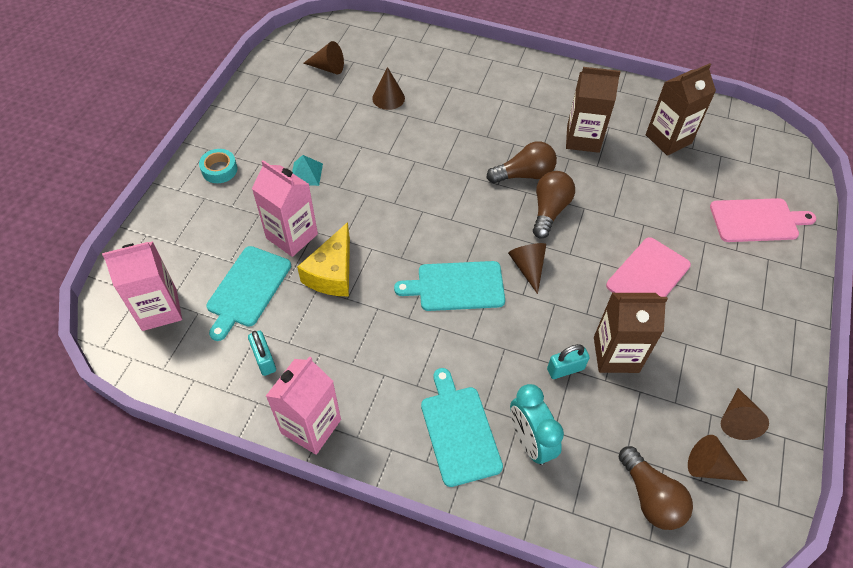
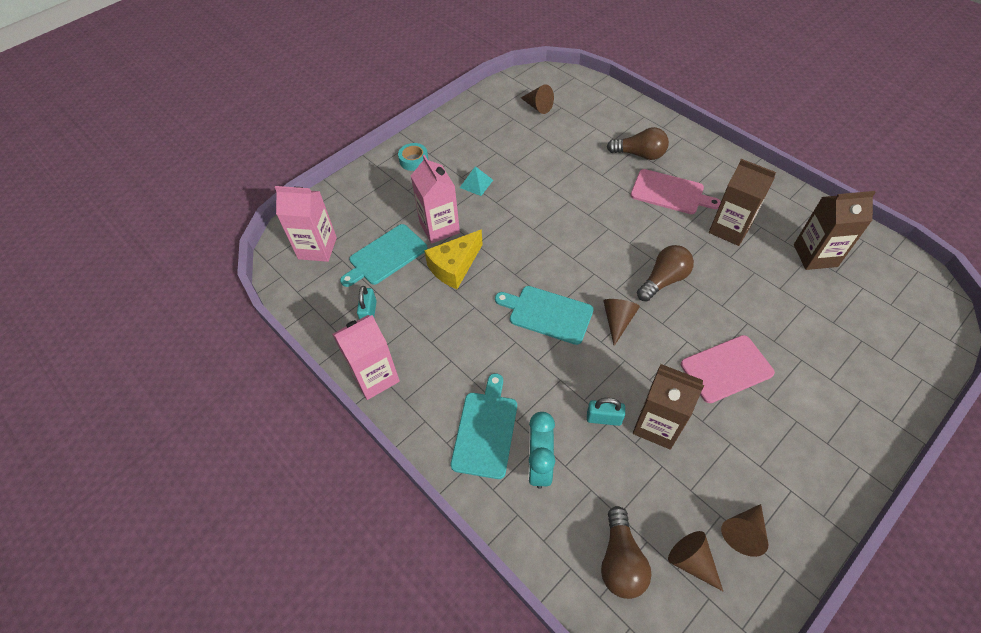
camera: 30 degrees right, 0 degrees up
(388, 98) = (574, 144): brown cone -> none
(524, 174) = (657, 242): brown light bulb -> brown light bulb (639, 154)
(757, 220) = (868, 360): pink cutting board -> pink cutting board (670, 192)

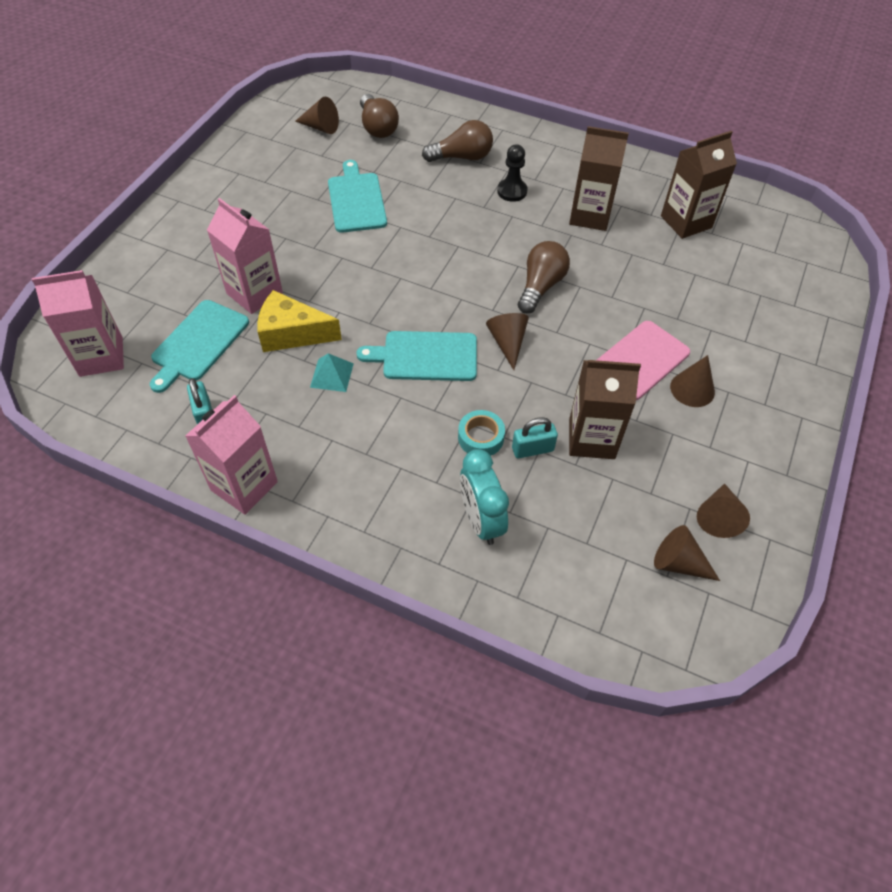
camera: 25 degrees left, 0 degrees up
(414, 160) = (188, 222): turquoise tape -> turquoise tape (480, 437)
(454, 267) = (292, 333): yellow cheese -> yellow cheese turned 75 degrees clockwise
(476, 183) = (280, 232): turquoise pyramid -> turquoise pyramid (332, 375)
(485, 430) = (404, 503): turquoise cutting board -> turquoise cutting board (356, 200)
(620, 560) = (607, 588): brown light bulb -> brown light bulb (377, 127)
(670, 192) = (512, 191): pink cutting board -> black pawn
(763, 408) = (692, 389): none -> brown cone

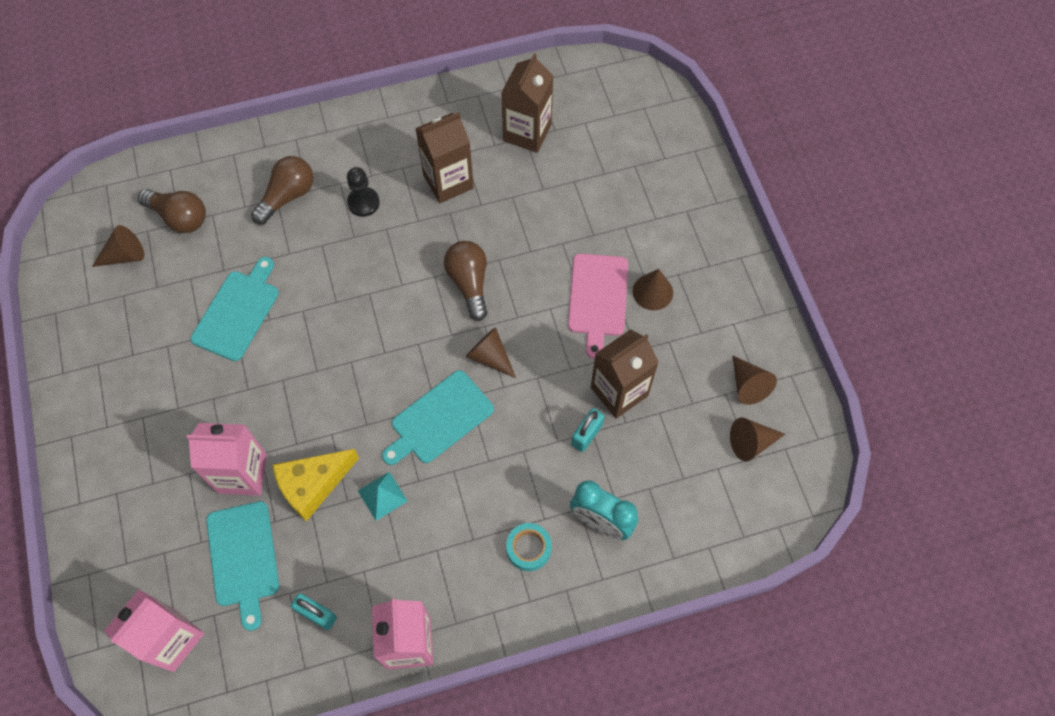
camera: 40 degrees left, 10 degrees up
(356, 200) = (237, 312): turquoise cutting board -> turquoise cutting board turned 75 degrees clockwise
(480, 437) = (542, 456): turquoise tape -> turquoise tape (528, 548)

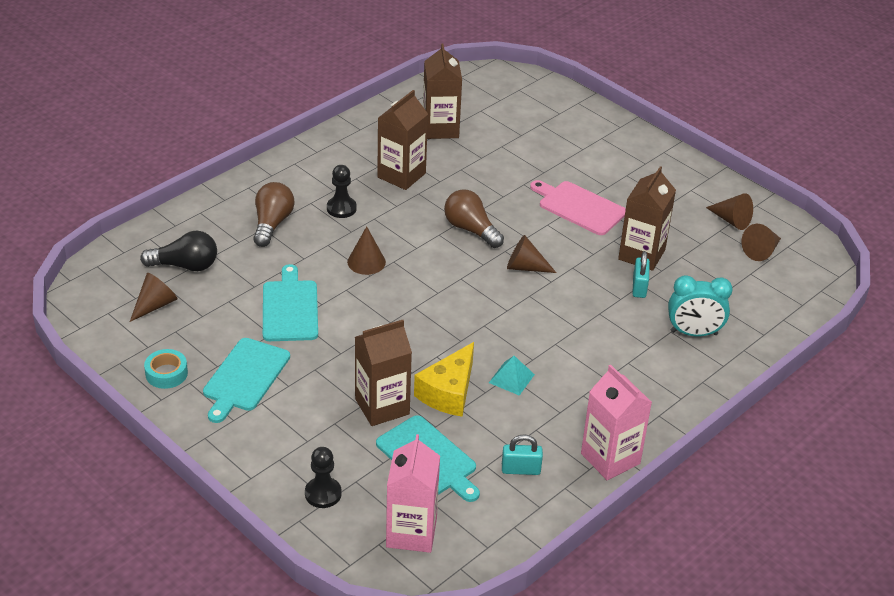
camera: 30 degrees left, 25 degrees down
(126, 553) = (323, 494): none -> black pawn
(179, 217) = (185, 265): brown light bulb -> black light bulb
(242, 473) = (382, 406): pink carton -> brown carton
(439, 419) = (517, 317): turquoise cutting board -> turquoise cutting board (245, 377)
(528, 548) = (653, 368): turquoise tape -> turquoise tape (166, 373)
(598, 299) = (579, 207): pink cutting board -> pink cutting board turned 150 degrees clockwise
(652, 292) = (617, 190): brown cone -> brown cone (366, 262)

